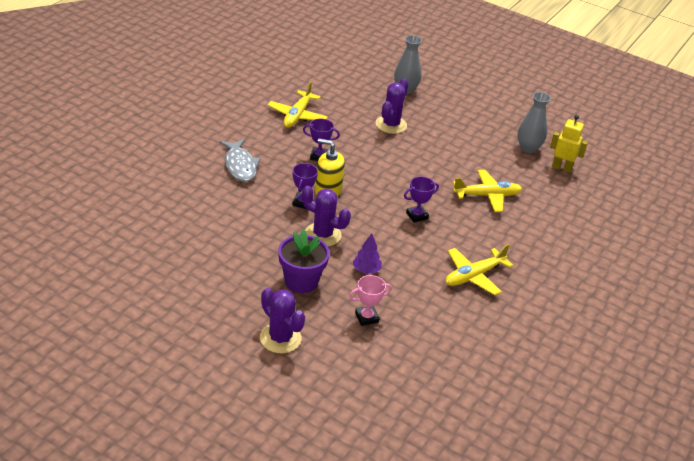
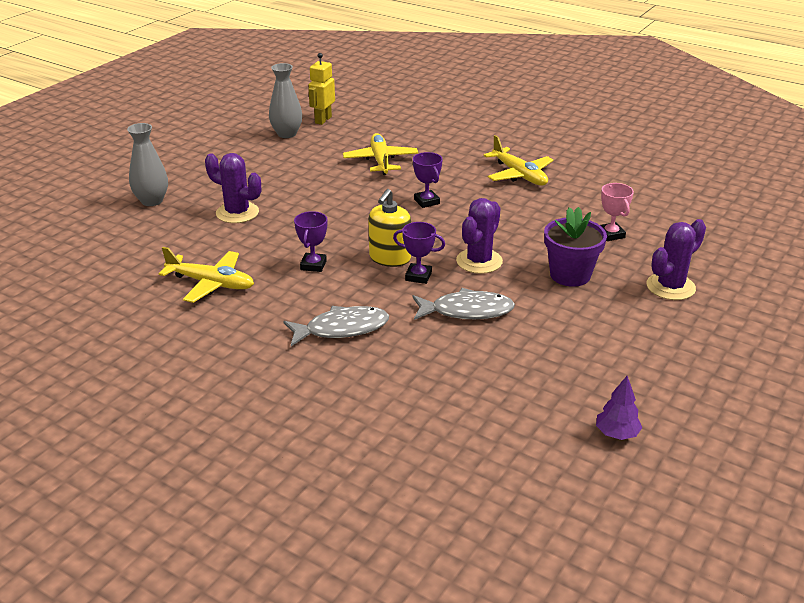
camera: 85 degrees left, 5 degrees down
(255, 221) = (467, 311): none -> grey fish
(366, 270) = (534, 234): purple tree -> purple tree (616, 434)

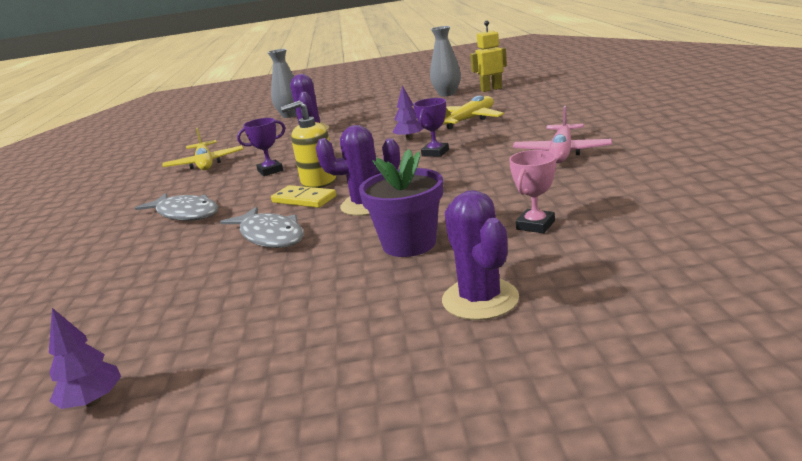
camera: 55 degrees right, 10 degrees down
(371, 194) = (409, 139): none -> purple tree
(418, 276) = (304, 199): purple trophy -> yellow domino
(519, 175) = (561, 152): yellow plane -> pink plane
(670, 287) = (480, 299): purple cactus -> purple cactus turned 60 degrees clockwise

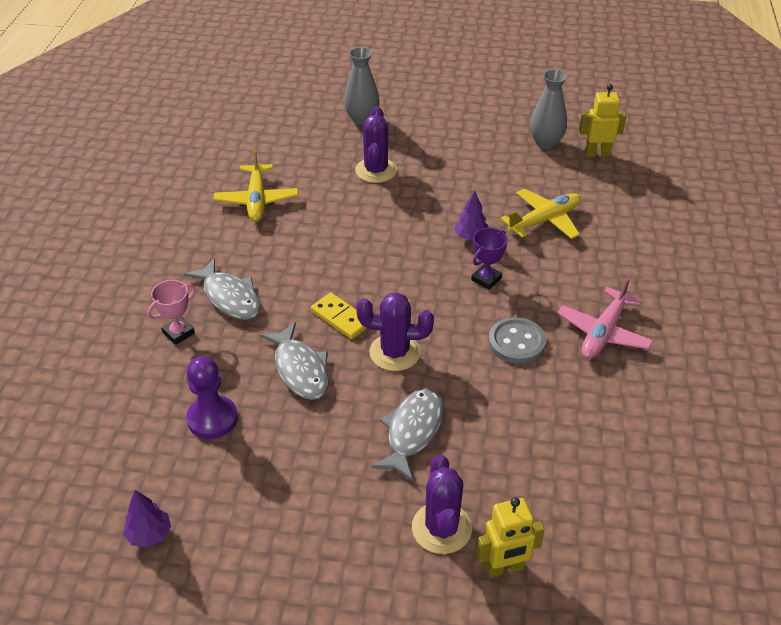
camera: 10 degrees right, 20 degrees up
(174, 289) = (212, 419): none -> purple pawn
(270, 171) = (319, 245): purple trophy -> none
(318, 181) = (361, 289): yellow soap dispenser -> none
(409, 244) = (412, 431): purple flower pot -> grey fish
(484, 174) = (516, 342): none -> grey button
(535, 225) = (524, 447): pink trophy -> pink trophy (178, 333)
(577, 310) = (504, 568): none -> yellow robot

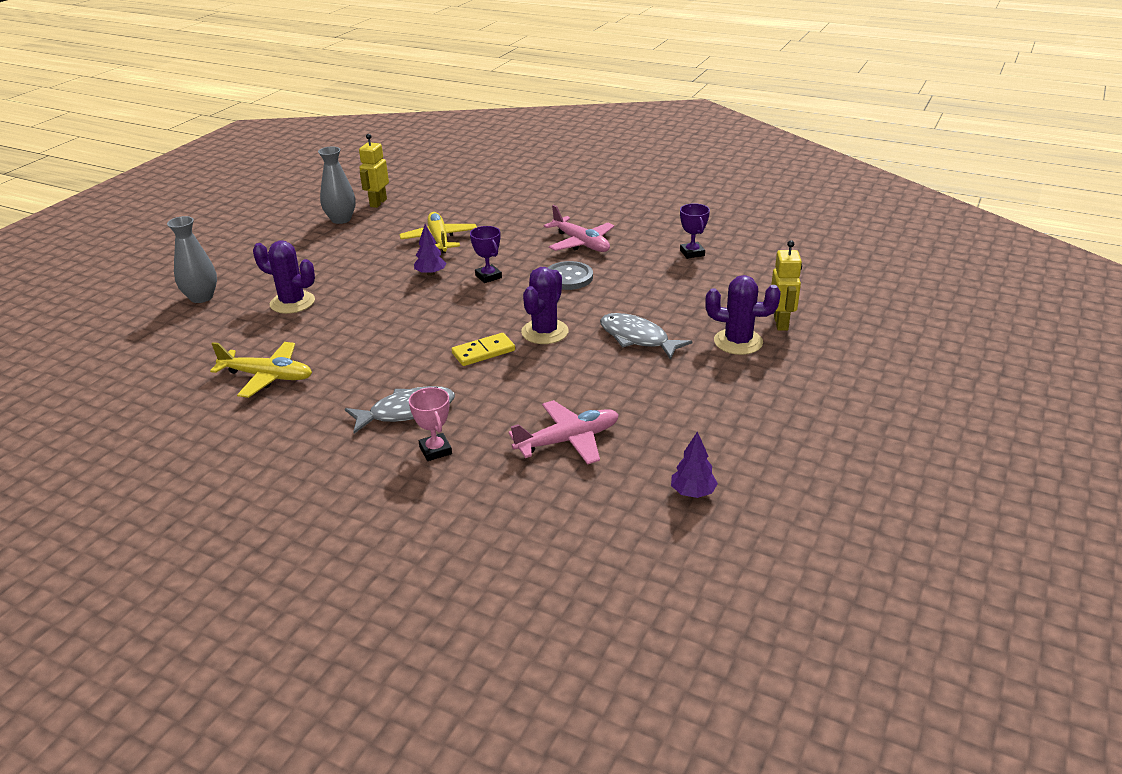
camera: 70 degrees left, 10 degrees down
(212, 419) = (568, 440): purple pawn -> pink plane
(300, 369) = (535, 383): grey fish -> none
(640, 442) = (692, 253): none -> purple trophy

